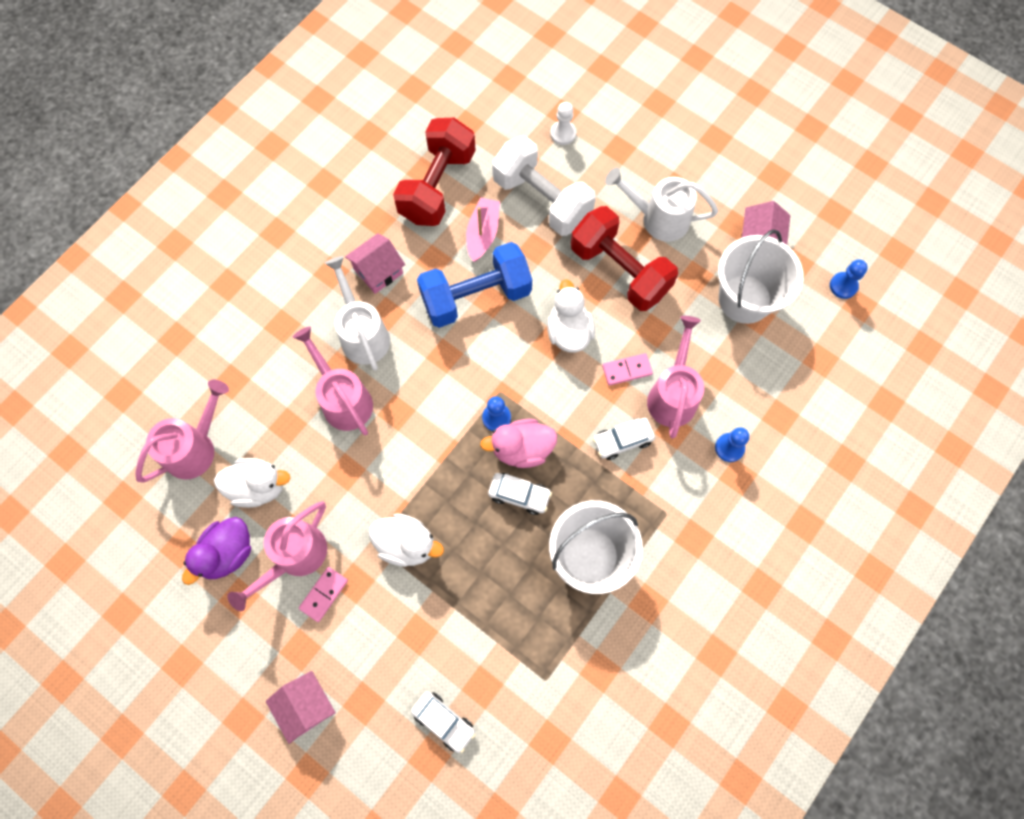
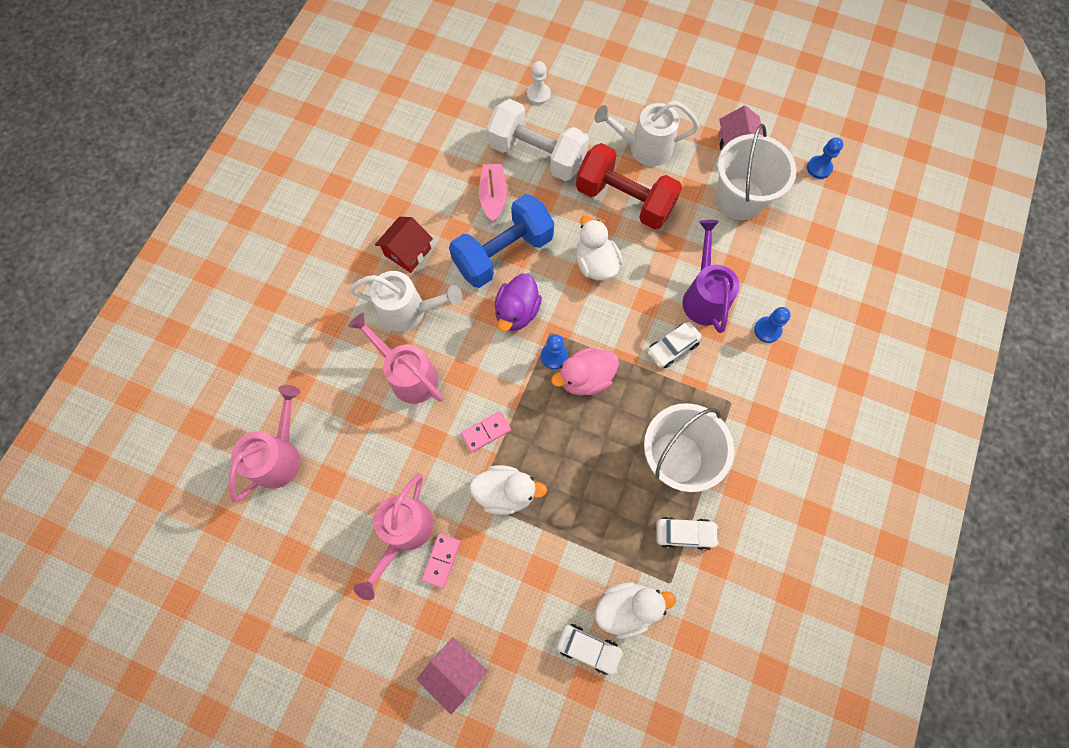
camera: 15 degrees left, 0 degrees up
(227, 553) = (338, 546): purple duck -> purple duck (517, 312)
(258, 487) = (351, 476): white duck -> white duck (626, 608)
(363, 333) = (409, 311): white watering can -> white watering can turned 135 degrees clockwise
(378, 271) = (407, 252): pink house -> red house
(437, 186) = (440, 165): red dumbbell -> none
(519, 495) = (595, 420): white car -> white car (684, 533)
(627, 370) = (657, 285): pink domino -> pink domino (486, 432)
(673, 394) = (704, 296): pink watering can -> purple watering can

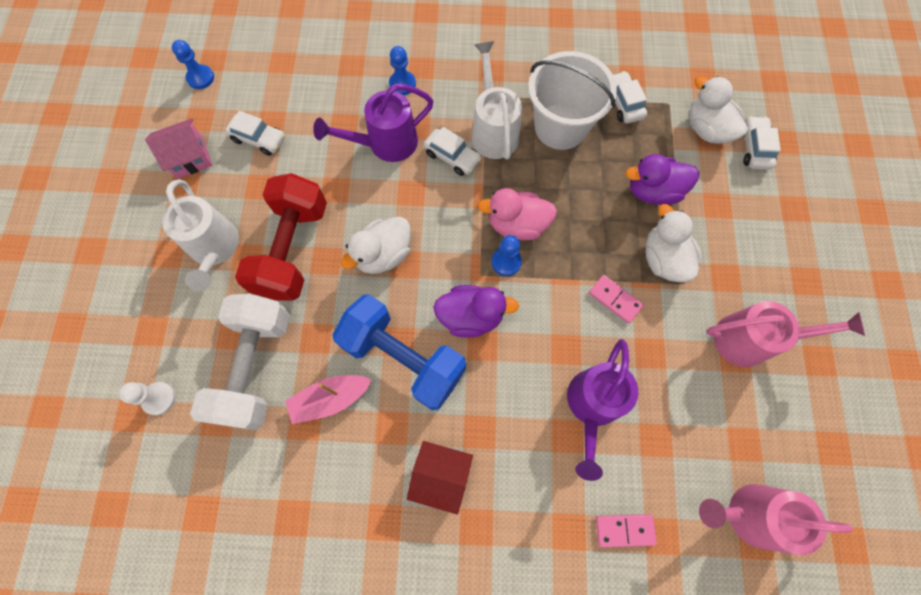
camera: 110 degrees left, 0 degrees up
(408, 375) = (591, 406): pink watering can -> purple watering can
(409, 311) = (516, 439): white watering can -> white watering can (493, 130)
(441, 560) = (755, 294): pink domino -> pink domino (624, 530)
(455, 671) = (836, 246): pink house -> none
(576, 516) = (653, 191): none -> purple duck
(585, 378) = (517, 225): pink duck -> pink duck turned 135 degrees clockwise
(739, 199) = (259, 139): white bucket -> white car

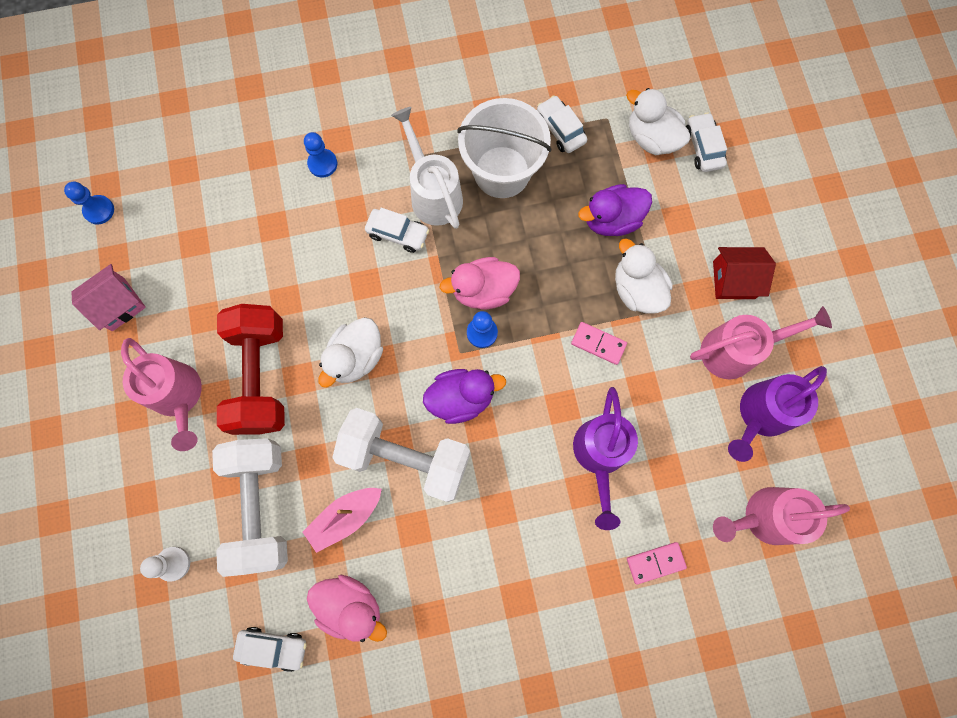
camera: 15 degrees left, 5 degrees up
(215, 249) = (179, 397): white watering can -> pink watering can
(259, 139) = (186, 265): white car -> white car (273, 647)
(310, 486) = (350, 605): none -> pink duck
(385, 144) = (324, 236): purple watering can -> purple watering can (760, 415)
(403, 358) = (406, 458): blue dumbbell -> white dumbbell
(441, 476) = (473, 561): red house -> red house (734, 280)

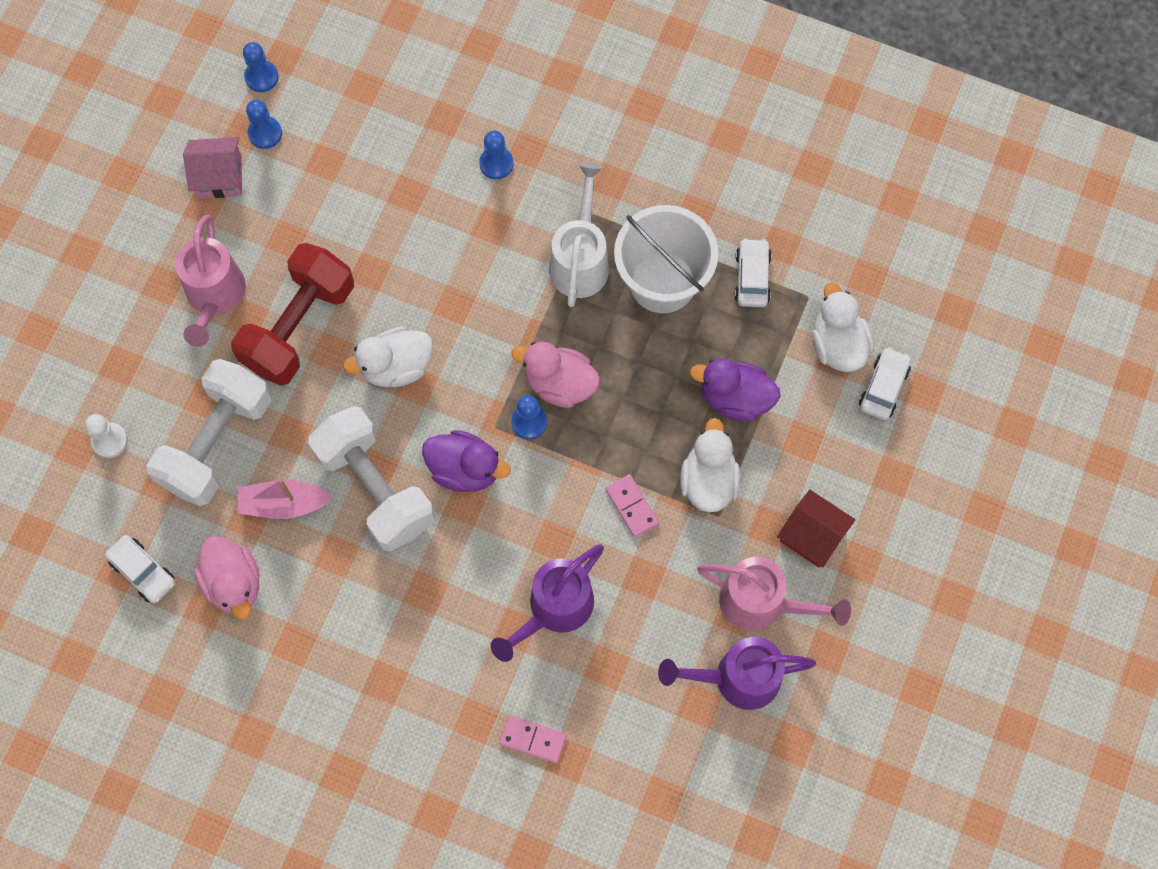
camera: 35 degrees right, 5 degrees down
(131, 250) = (265, 133): none -> blue pawn
(398, 233) = (519, 277): white car -> none
(763, 517) = (666, 771): pink watering can -> none

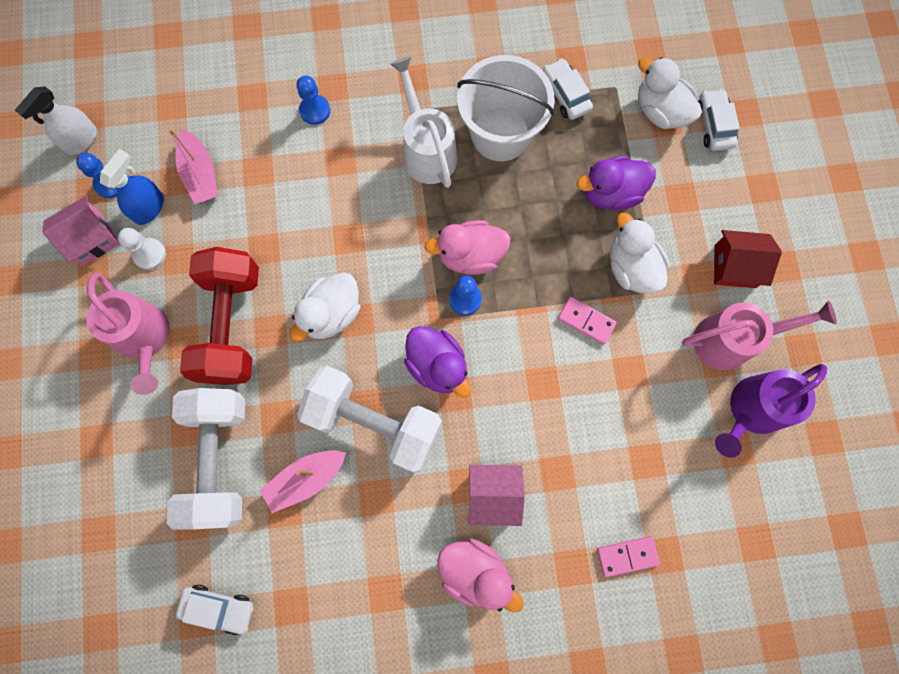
camera: 30 degrees left, 5 degrees up
(109, 441) = (123, 511): white pawn -> white pawn (149, 254)
(234, 583) = (303, 572): pink duck -> pink duck (475, 572)
(261, 77) = (81, 140): blue pawn -> white spray bottle
(287, 175) = (149, 207): none -> blue spray bottle
(353, 168) = (200, 174): none -> pink boat
(444, 614) = (493, 494): none -> pink house
(465, 469) = (437, 366): purple duck -> purple duck turned 60 degrees clockwise
(554, 609) = (577, 438): purple watering can -> none

